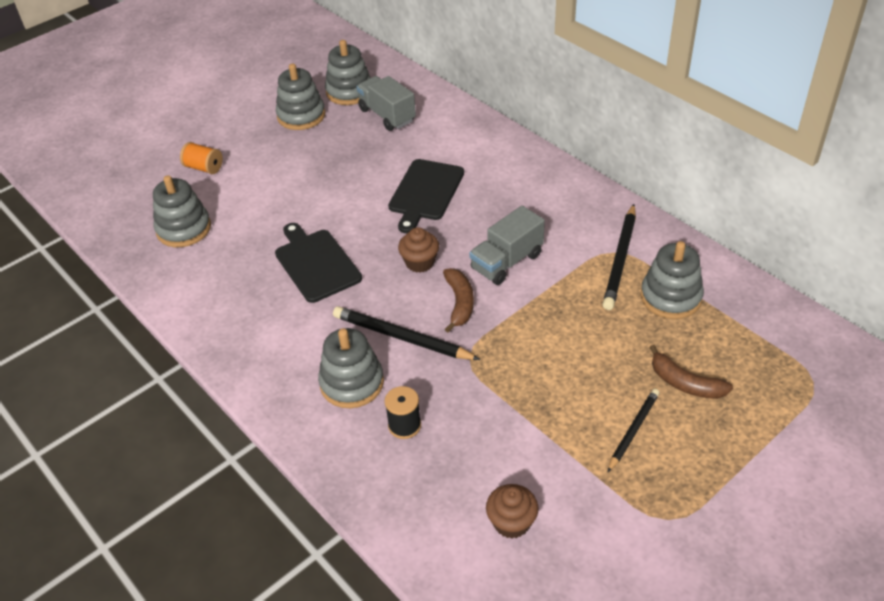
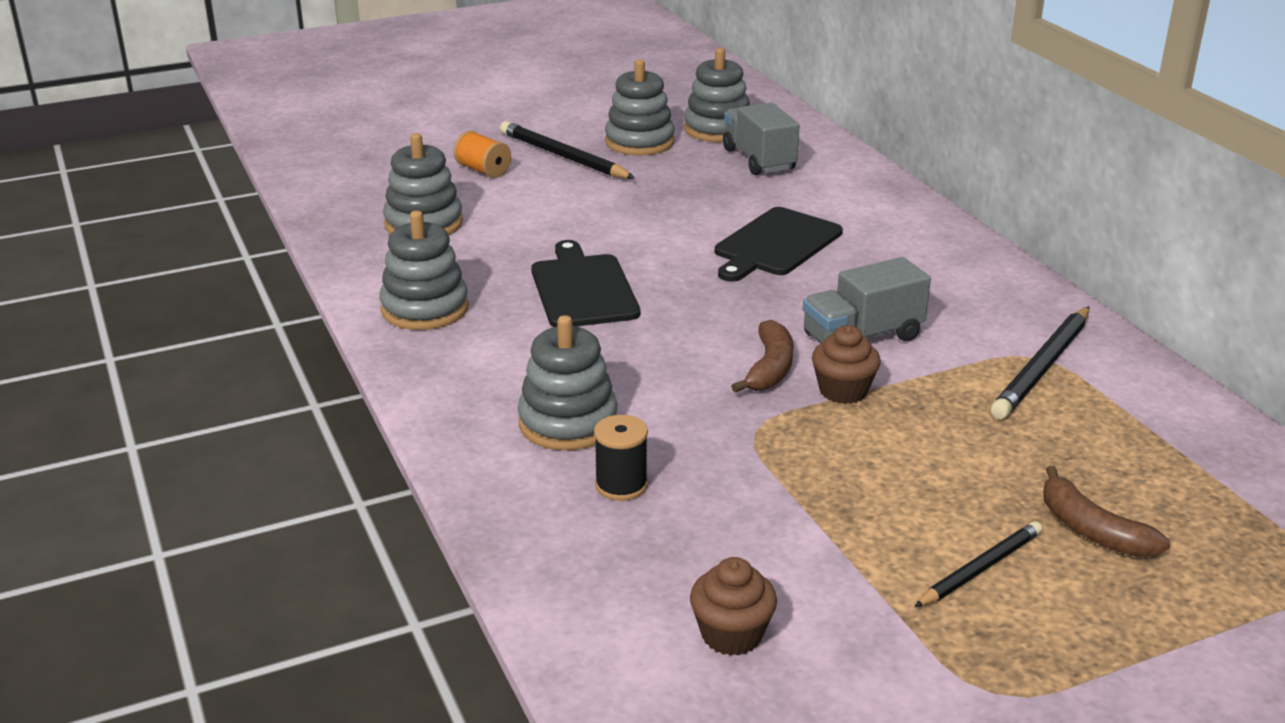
camera: 15 degrees right, 15 degrees down
(402, 337) = (665, 388): black pencil -> black pencil (563, 156)
(420, 262) = (731, 314): brown cupcake -> brown cupcake (843, 391)
(670, 297) = (1108, 424): grey stacking toy -> grey stacking toy (425, 309)

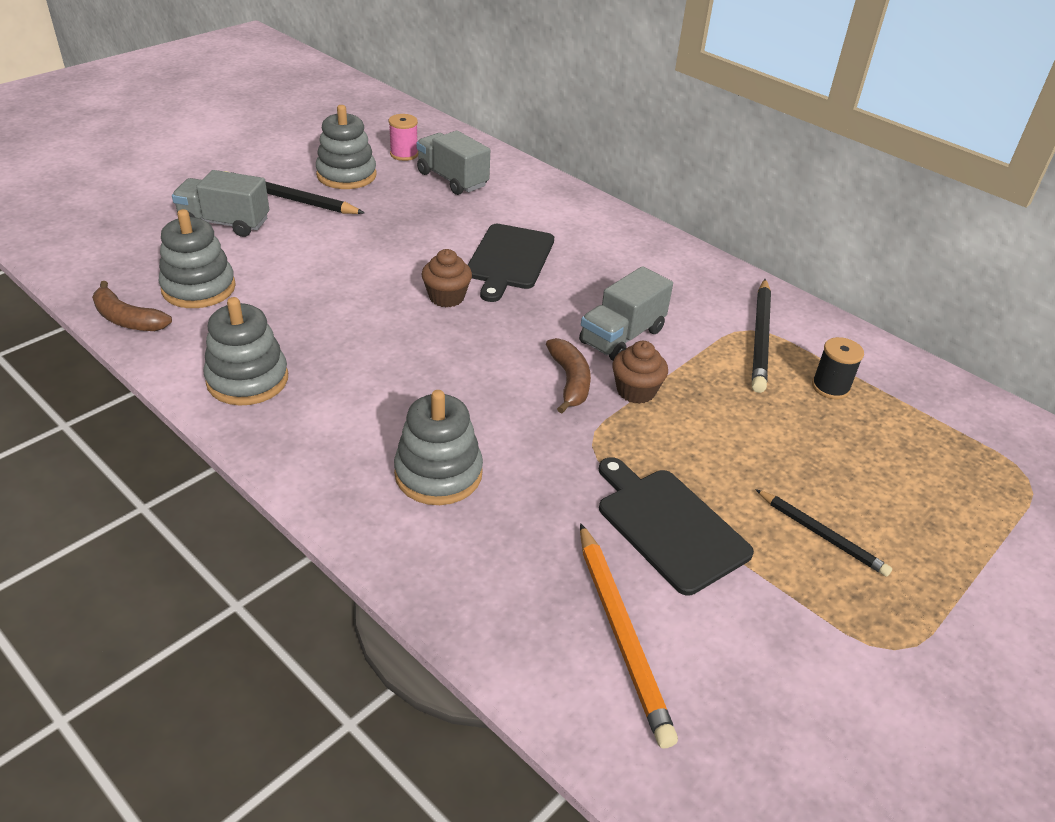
camera: 25 degrees left, 10 degrees up
(483, 170) = (224, 223): orange spool -> grey truck
(583, 289) = (377, 332): black cutting board -> black cutting board (669, 526)
(621, 485) = (517, 528): black spool -> black spool (830, 387)
(674, 600) = (621, 634): none -> orange pencil
(717, 129) = (404, 154): grey stacking toy -> pink spool
(731, 635) = (684, 656): brown cupcake -> brown cupcake (446, 297)
(980, 568) = (822, 535): black pencil -> black pencil turned 105 degrees clockwise
(1091, 530) = (873, 478): brown banana -> brown banana (127, 319)

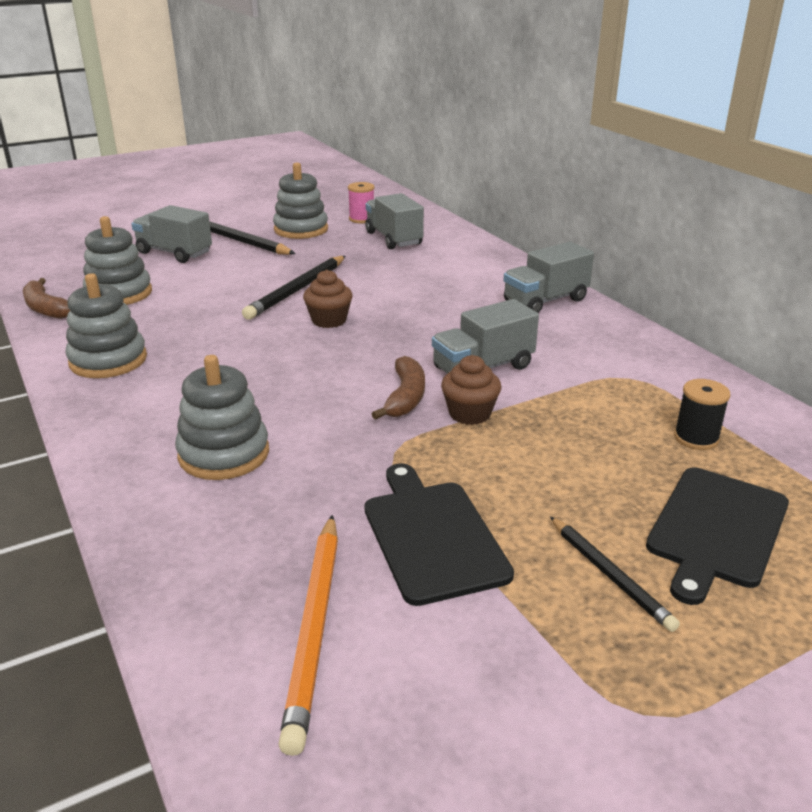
camera: 20 degrees right, 10 degrees down
(509, 259) = (408, 298): black cutting board -> black cutting board (716, 529)
(639, 247) = (545, 301): none -> grey truck
(760, 338) = (636, 386): black pencil -> black pencil (297, 290)

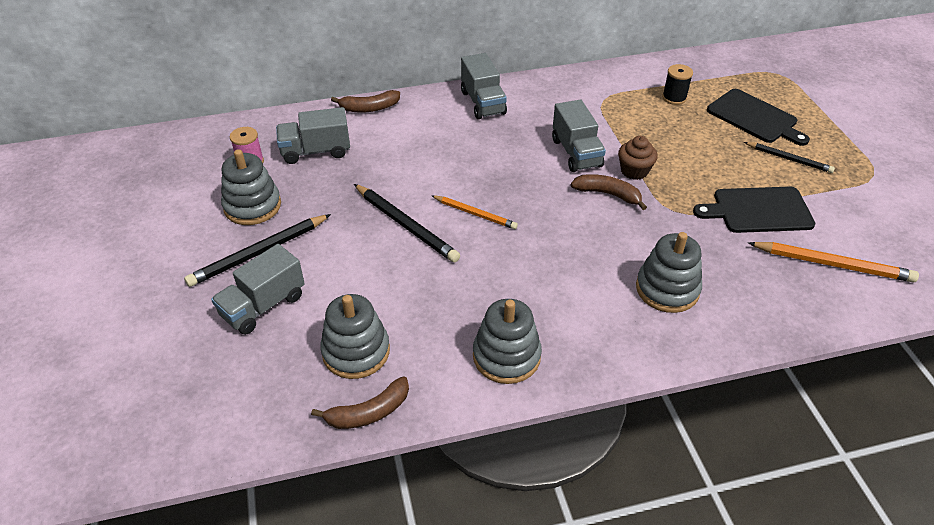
camera: 75 degrees left, 15 degrees up
(329, 320) = (475, 214): brown cupcake -> orange pencil
(483, 249) = (369, 108): none -> brown banana
(610, 575) = (789, 159): black pencil -> black pencil turned 45 degrees clockwise

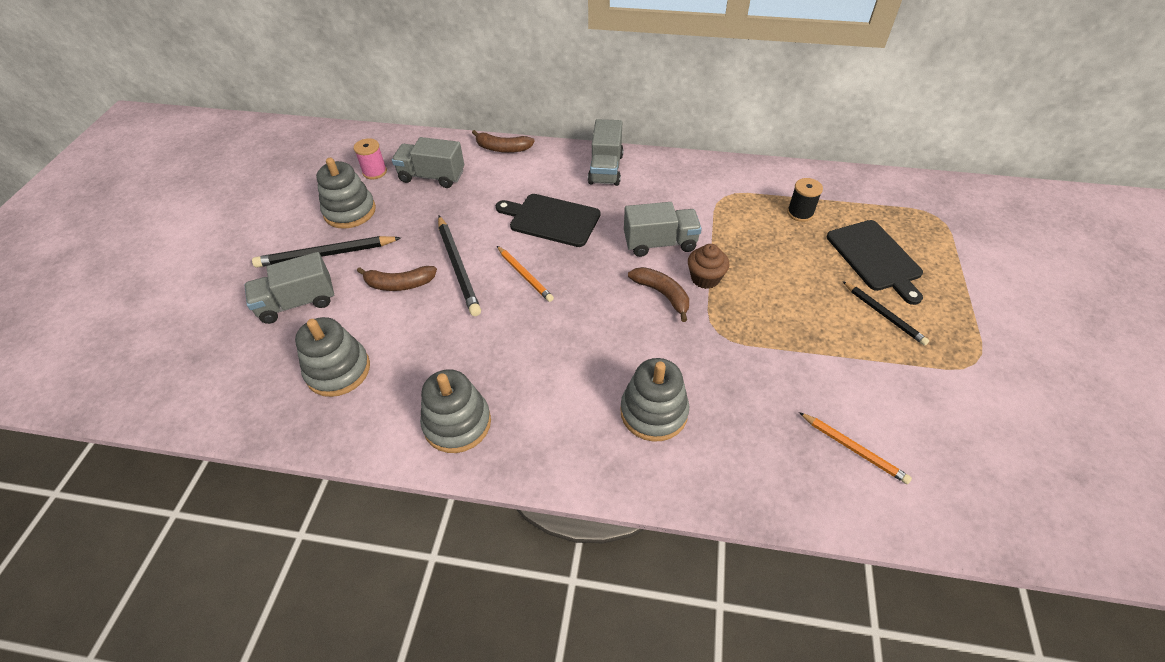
camera: 25 degrees right, 5 degrees up
(369, 412) = (310, 430): brown banana -> brown banana (399, 284)
(576, 153) = (660, 243): grey truck -> grey truck turned 105 degrees counterclockwise
(758, 210) = (809, 361): black cutting board -> black cutting board (551, 219)
(833, 264) = (853, 449): orange pencil -> orange pencil, size x0.64

